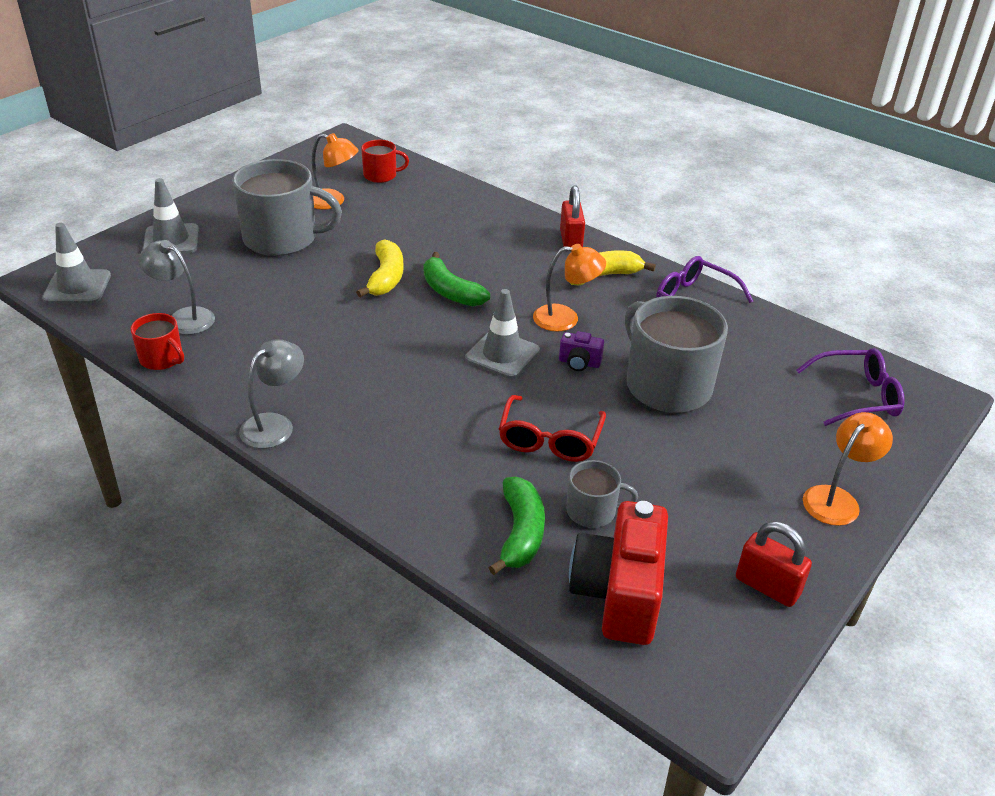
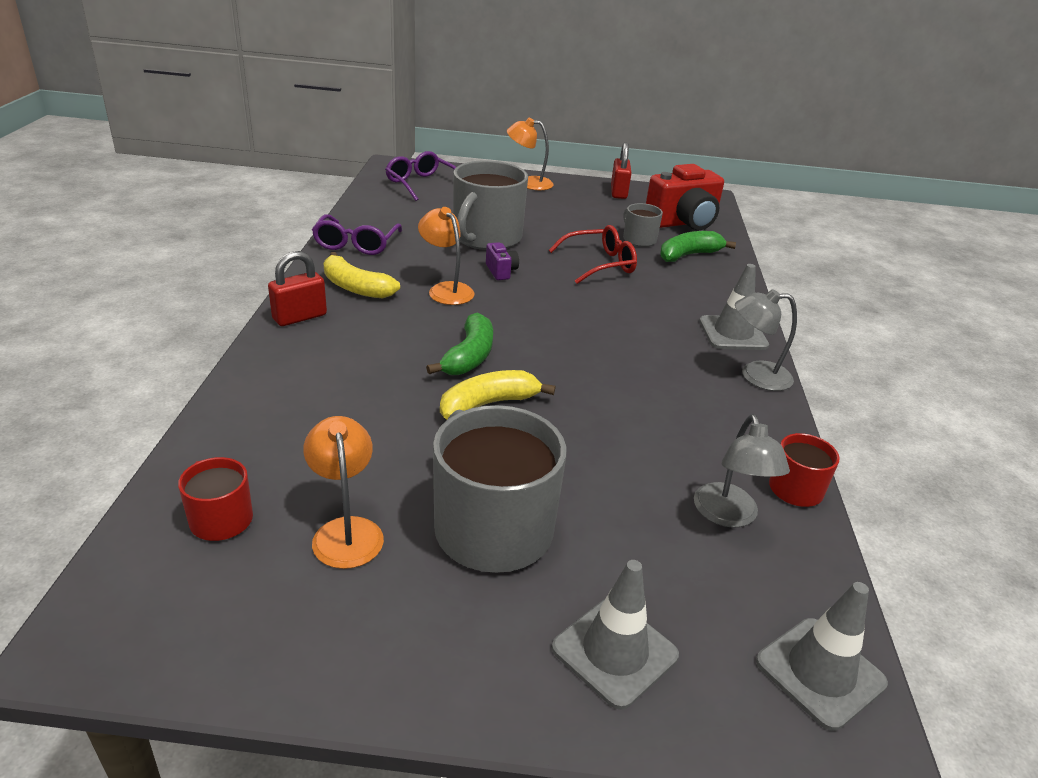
camera: 125 degrees left, 5 degrees down
(502, 355) = (532, 304): grey traffic cone -> grey traffic cone (733, 333)

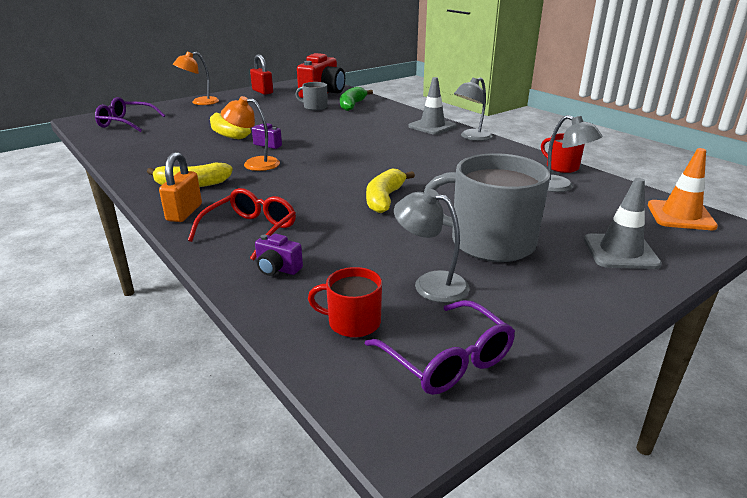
camera: 40 degrees left, 5 degrees down
(264, 423) = (277, 269): none -> purple camera
(299, 317) = (184, 213): red padlock -> orange padlock
(346, 531) = (430, 284): orange lamp -> grey lamp
(356, 244) = (143, 165): purple glasses -> purple glasses (447, 360)
(469, 356) = (331, 185): green banana -> none
(486, 237) = (227, 133): grey mug -> yellow banana
(600, 264) = (316, 123): red glasses -> red glasses (251, 231)
(820, 672) = (680, 216): grey traffic cone -> orange traffic cone

